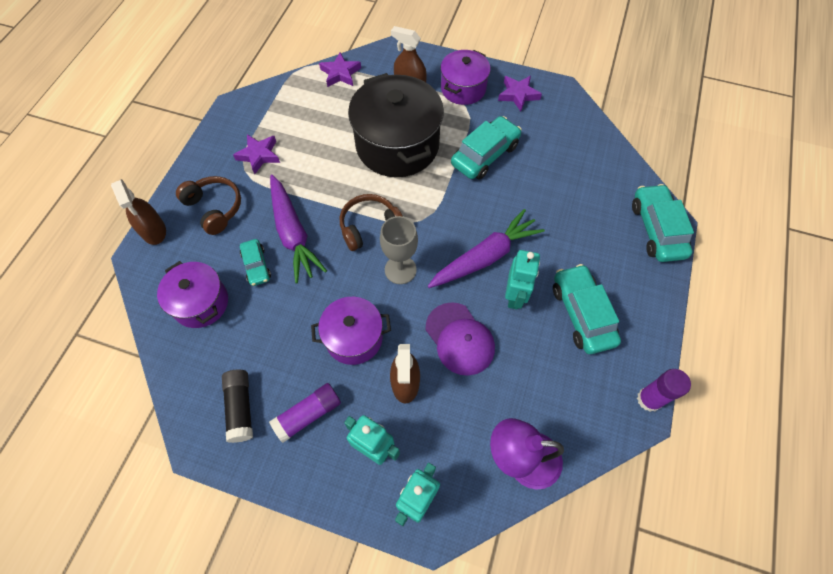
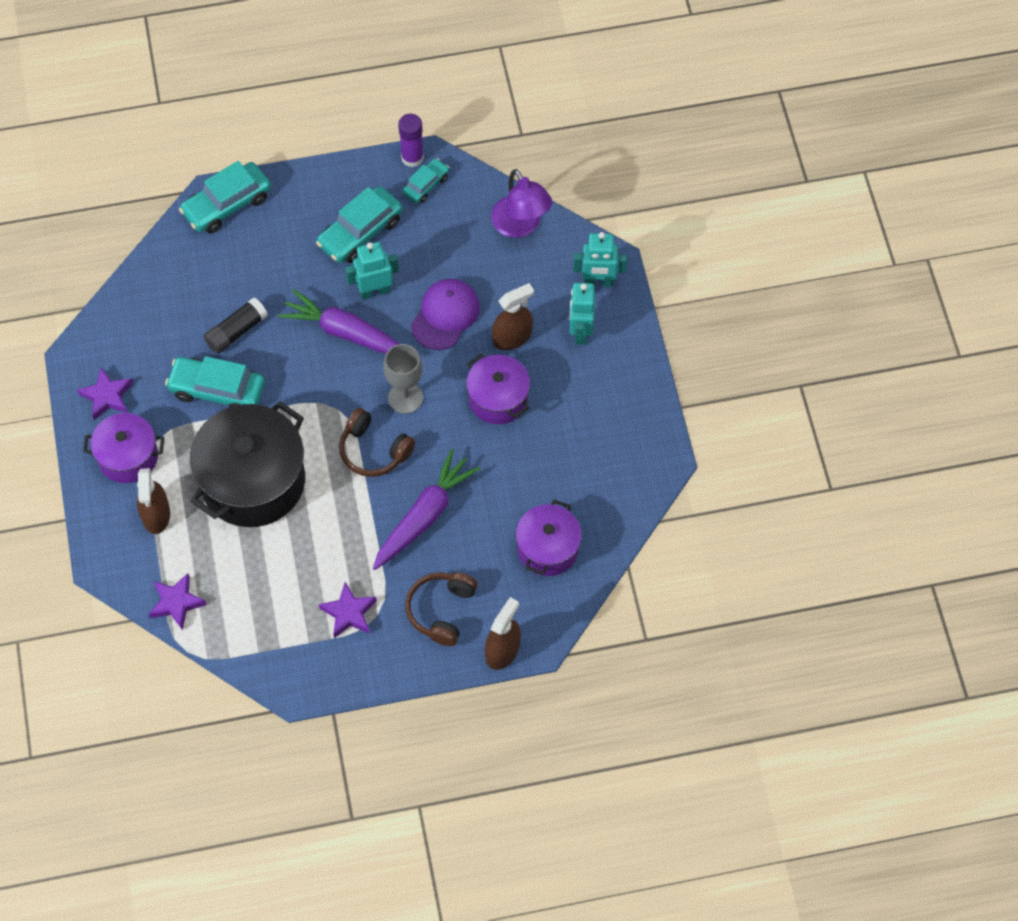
camera: 120 degrees left, 0 degrees up
(240, 408) = (616, 449): black glue stick -> black glue stick (236, 331)
(256, 266) = (480, 526): turquoise car -> turquoise car (426, 185)
(308, 414) = (587, 394): purple glue stick -> none

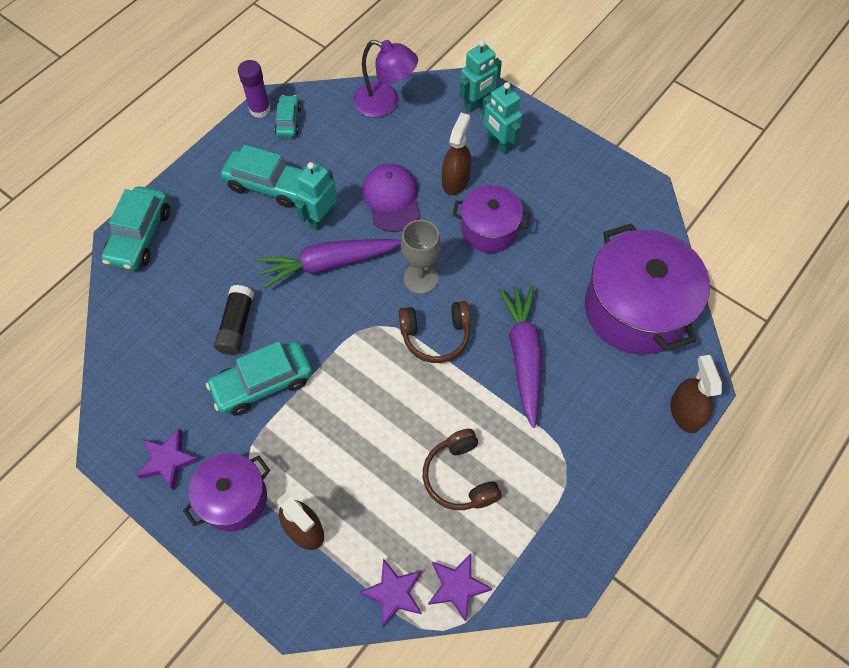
camera: 40 degrees left, 0 degrees up
(253, 481) = (362, 434): black pot -> none
(349, 613) = (543, 480): purple star -> purple star (457, 586)
(360, 232) = (269, 185): turquoise car -> turquoise car turned 75 degrees counterclockwise
(441, 611) = (610, 418): brown headphones -> brown headphones (460, 477)
(548, 548) = (635, 309): purple pot -> purple pot, size x1.73

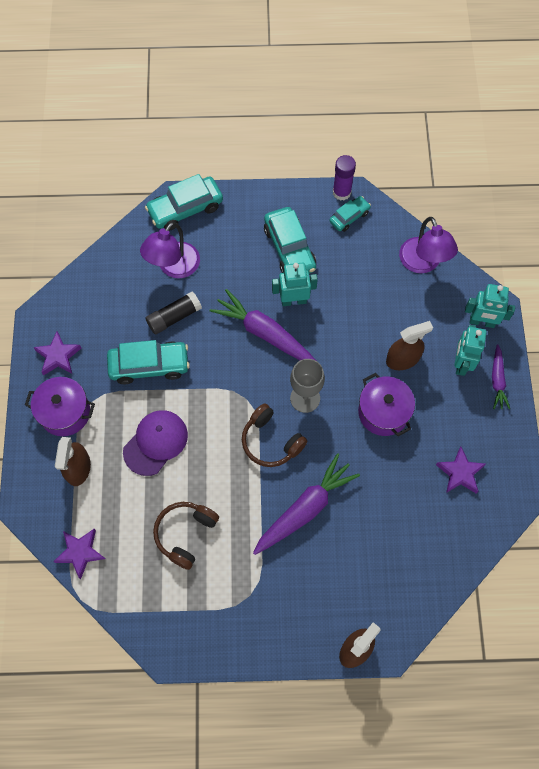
camera: 50 degrees right, 5 degrees up
(187, 289) = (174, 267): none -> purple lamp
(263, 383) = (149, 365): turquoise car -> turquoise car turned 150 degrees clockwise
(392, 199) = (349, 331): purple cap -> purple cap (156, 443)
(457, 586) = (113, 587): purple star -> purple star (460, 473)
(536, 131) = (497, 380): none -> purple carrot
(635, 309) = (408, 558): purple pot -> none

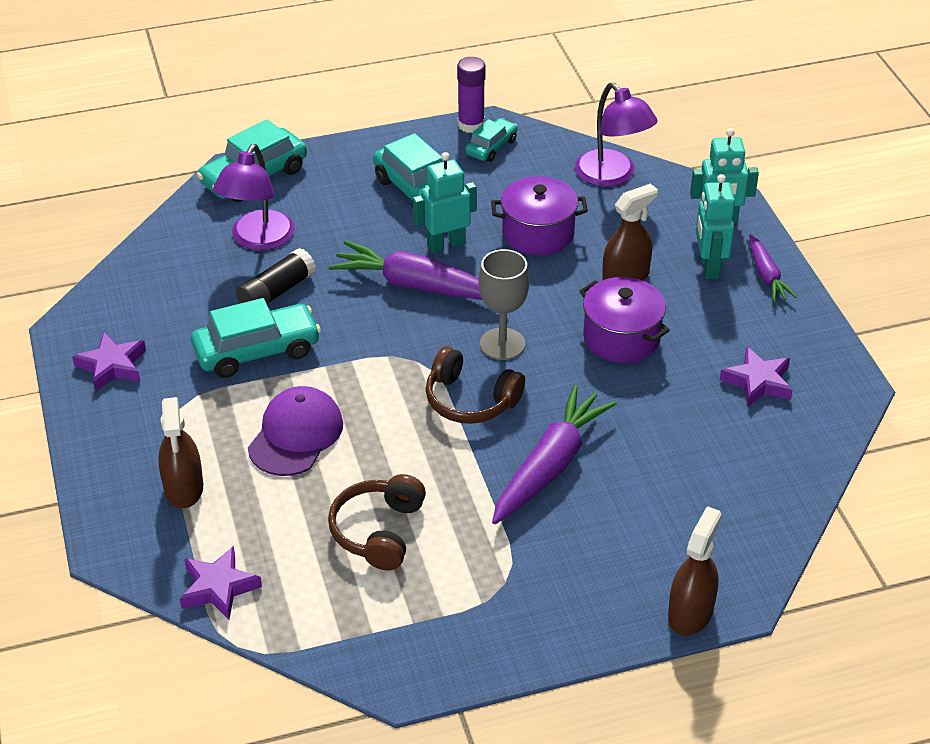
camera: 15 degrees left, 25 degrees down
(65, 412) = (142, 427): purple pot -> purple pot (538, 233)

